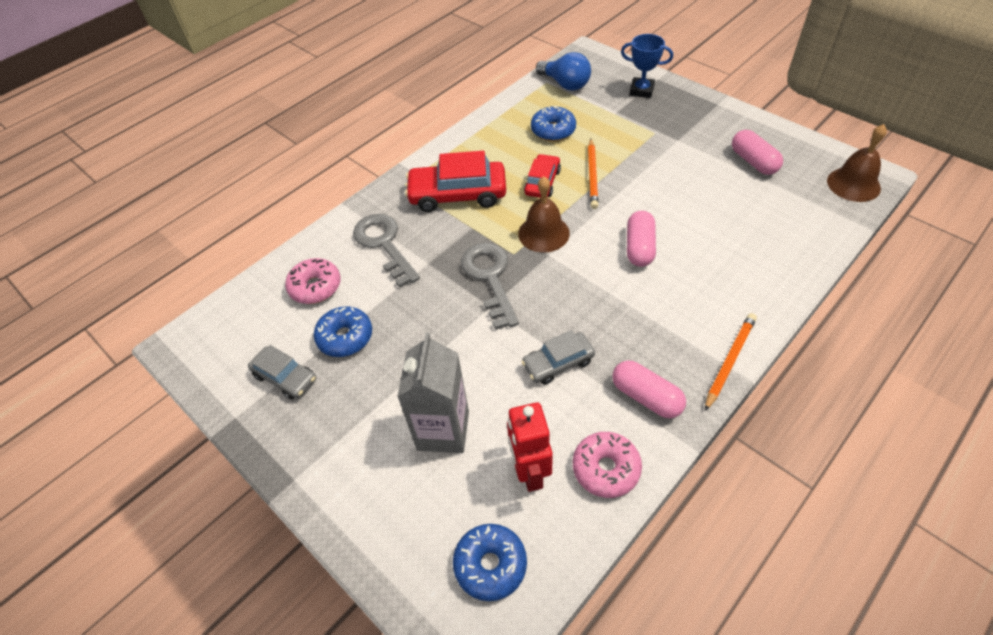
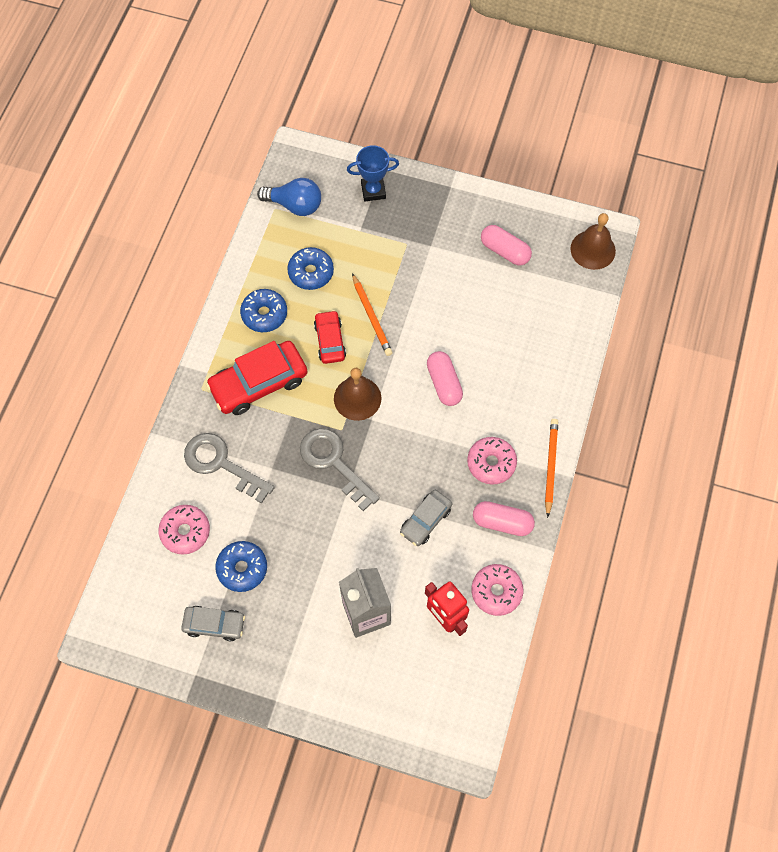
camera: 30 degrees left, 15 degrees up
(490, 565) = (449, 694): blue donut -> blue donut (264, 314)
(659, 334) = (491, 463): none -> pink donut

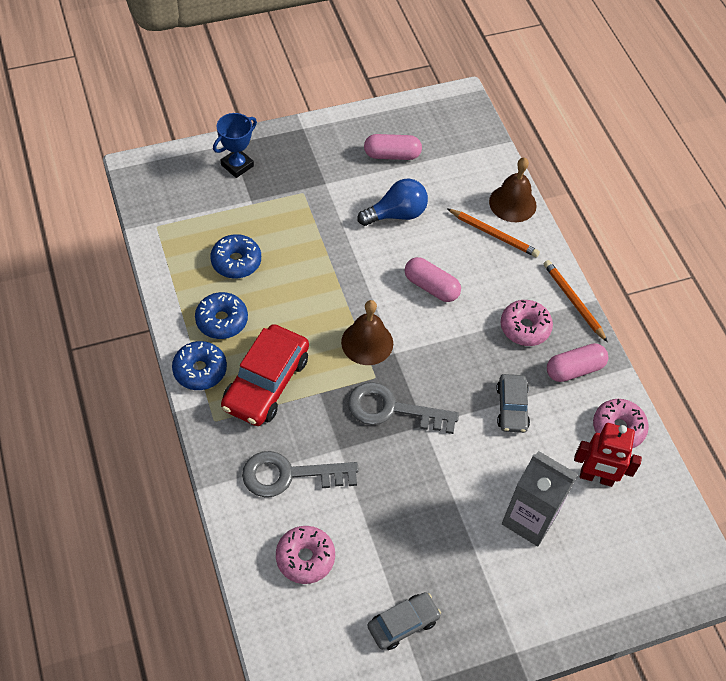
camera: 40 degrees left, 10 degrees down
(242, 568) = (386, 555): blue donut -> blue donut (200, 370)
(295, 205) = (174, 213): blue light bulb -> blue light bulb (396, 214)
(330, 341) = (302, 309): red car -> none
(371, 317) = (322, 268): orange pencil -> orange pencil (494, 234)
(593, 249) = (461, 117): brown bell -> brown bell (512, 203)

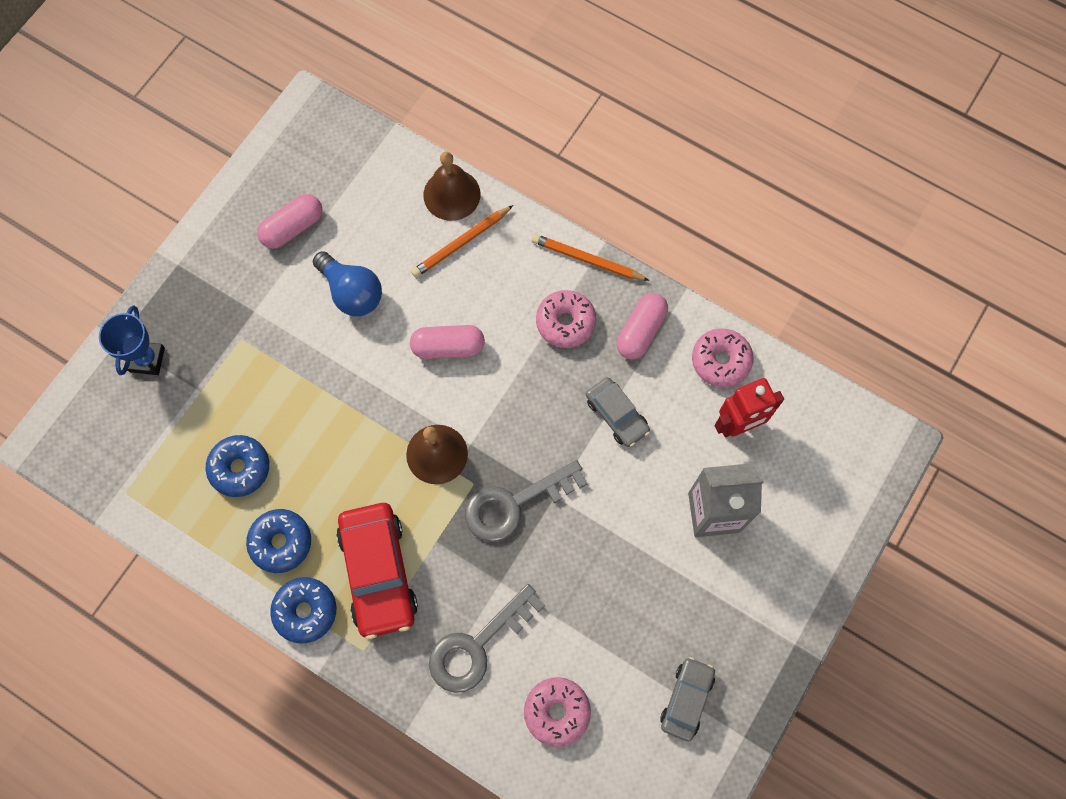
camera: 35 degrees left, 15 degrees up
(396, 214) = (352, 292): blue light bulb -> blue light bulb turned 105 degrees clockwise
(494, 234) = (461, 243): orange pencil -> orange pencil turned 150 degrees clockwise

